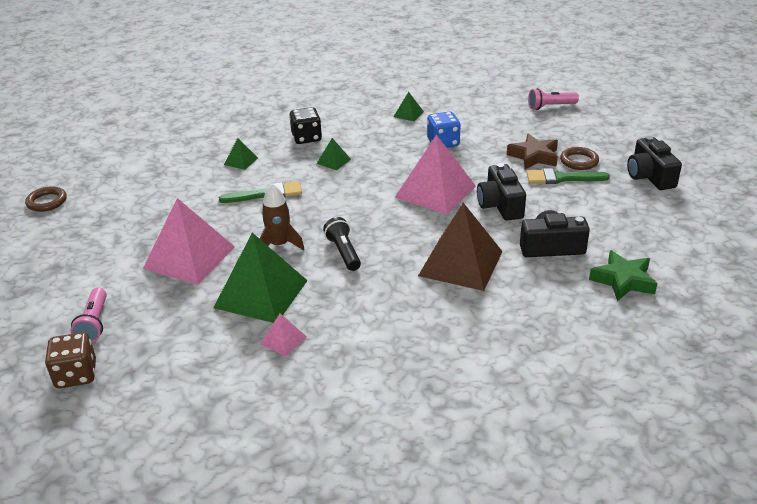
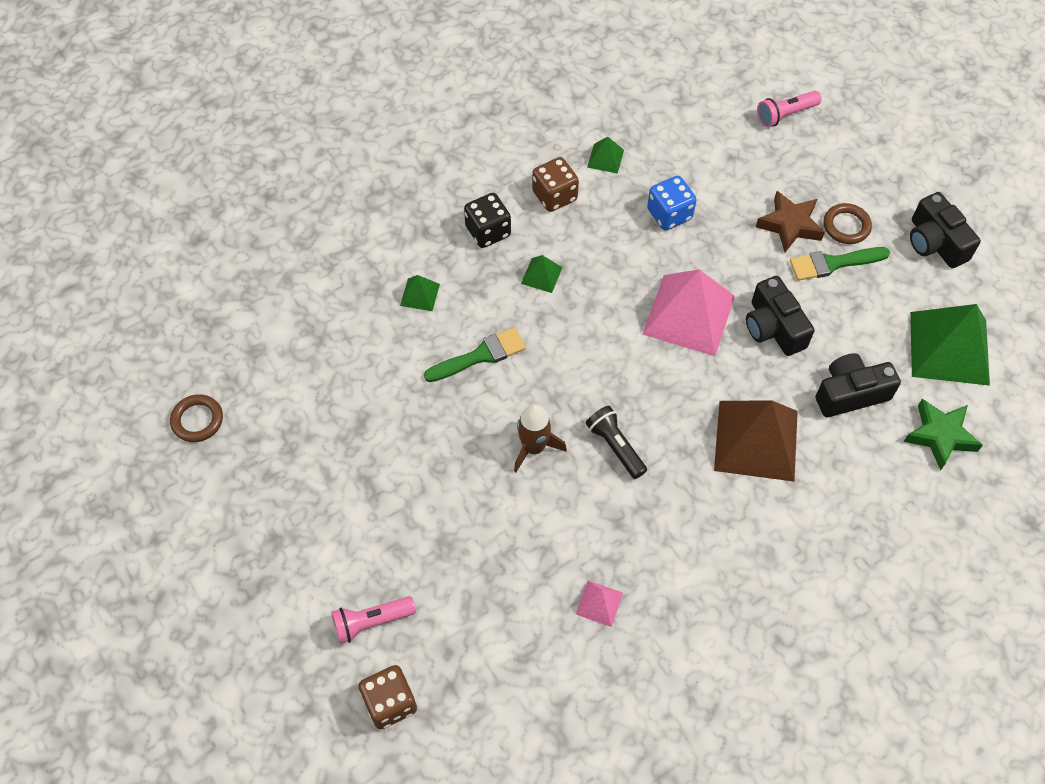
camera: 15 degrees left, 25 degrees up
(94, 324) = (371, 622): pink flashlight -> pink flashlight turned 90 degrees clockwise
(189, 257) = (433, 490): pink pyramid -> none
(261, 293) = (545, 535): green pyramid -> green pyramid (949, 348)
(363, 127) = (554, 196): none -> brown dice

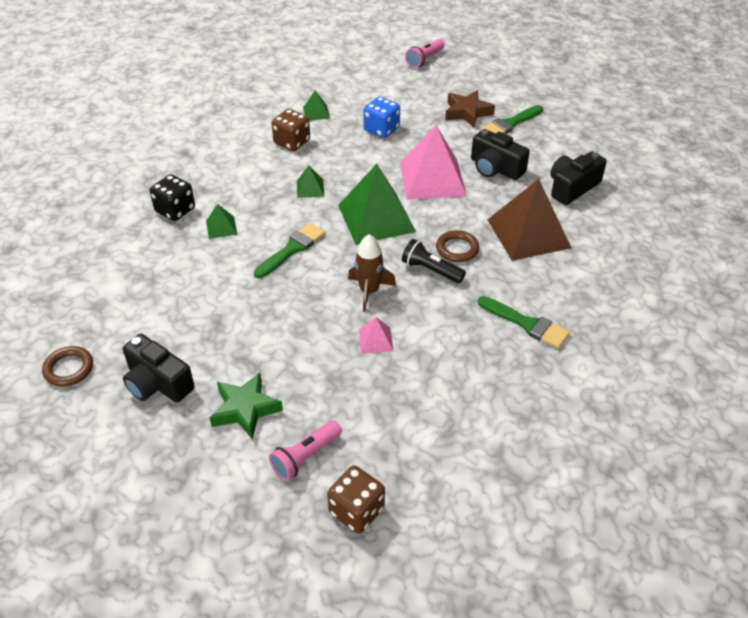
camera: 25 degrees left, 15 degrees down
(488, 231) = (253, 175): black dice -> black dice (175, 210)
(599, 603) = (484, 372): pink pyramid -> pink pyramid (376, 340)
(680, 562) = (527, 324): none -> green brush
(846, 226) = (504, 103): brown ring -> brown ring (457, 249)
(935, 243) = (566, 95): black camera -> black camera (157, 383)
(940, 436) = (646, 191): green star -> green star (245, 409)
(949, 348) = (616, 144): green pyramid -> green pyramid (376, 218)

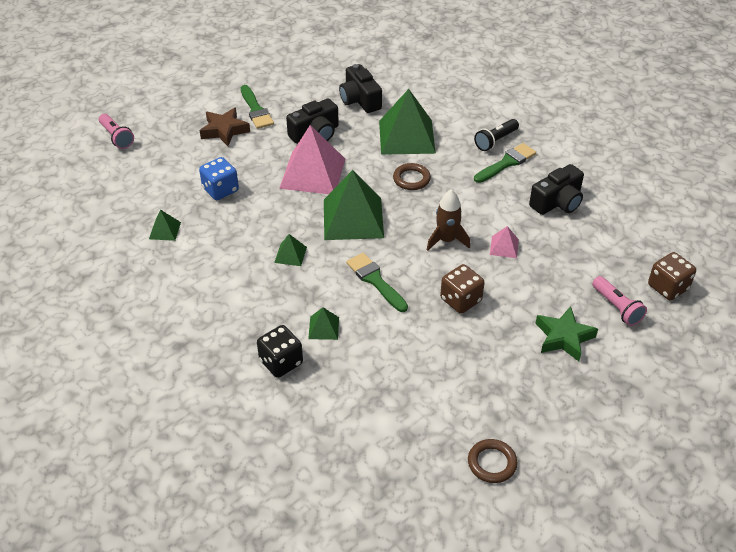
camera: 75 degrees left, 0 degrees up
(157, 383) = (523, 394): black camera -> black camera (557, 202)
(292, 142) = (207, 256): brown dice -> brown dice (460, 300)
(430, 270) = (432, 199): black flashlight -> black flashlight (495, 141)
(528, 233) = (406, 137): brown pyramid -> green pyramid

